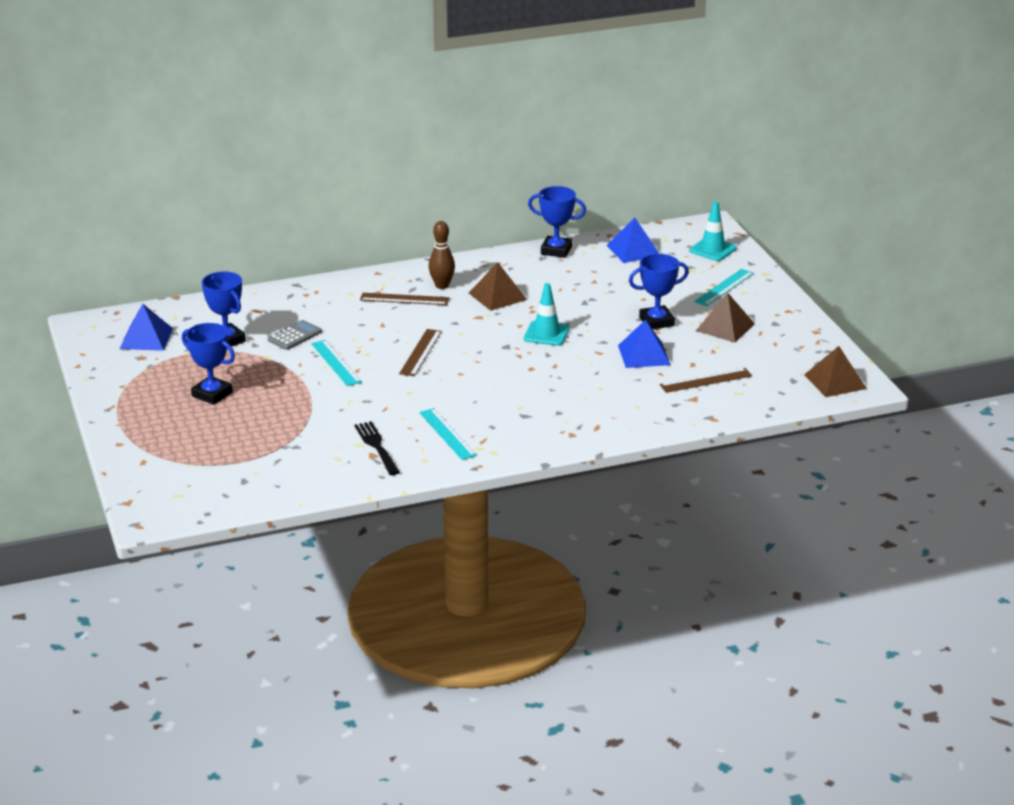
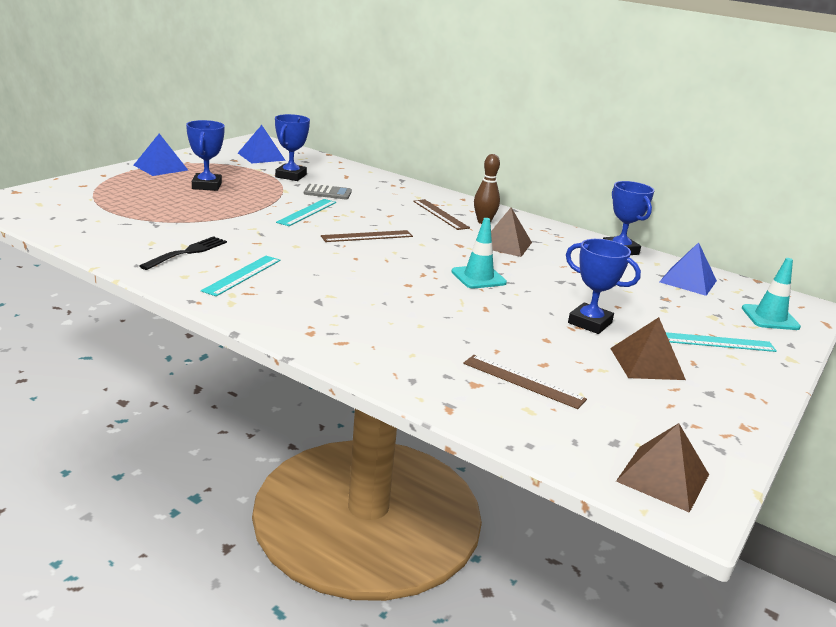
camera: 50 degrees right, 5 degrees down
(644, 355) = (517, 332): blue pyramid -> blue pyramid (160, 167)

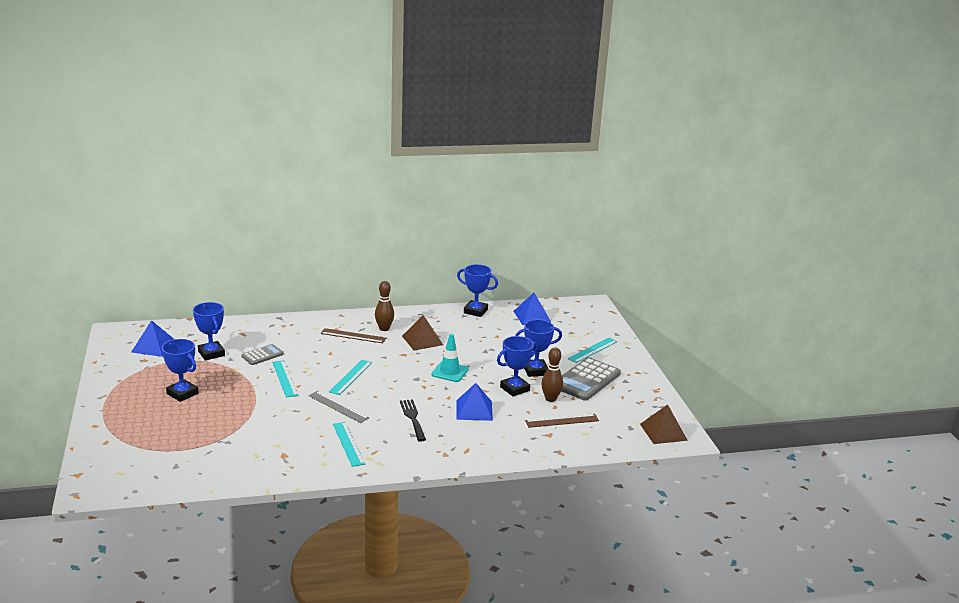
camera: 45 degrees left, 0 degrees up
(160, 167) = (115, 396): blue pyramid -> blue pyramid (474, 410)
(187, 252) = (290, 448): black fork -> black fork (413, 418)
(303, 248) = (338, 406): none -> grey ruler
(367, 236) = (351, 377): brown ruler -> turquoise ruler
(525, 324) = (515, 389): none -> blue trophy
(554, 355) = (550, 399): none -> brown bowling pin
(647, 363) = (586, 380): brown pyramid -> grey calculator
(770, 318) = (590, 321): turquoise traffic cone -> none

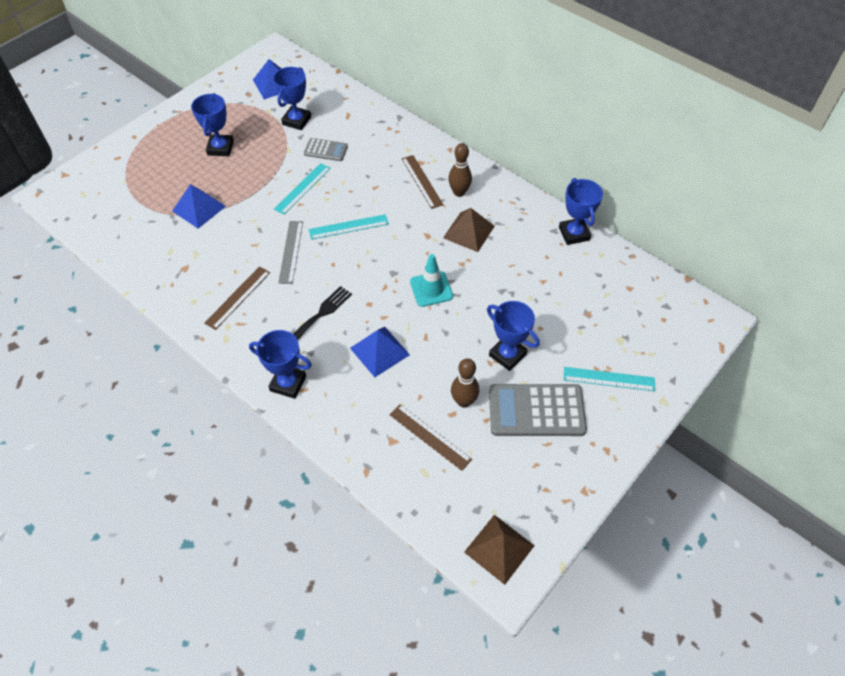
camera: 55 degrees right, 30 degrees up
(348, 443) = (238, 297): turquoise ruler -> brown ruler
(515, 389) = (452, 359): blue trophy -> blue trophy (288, 383)
(532, 316) = (619, 284): blue pyramid -> blue pyramid (199, 208)

